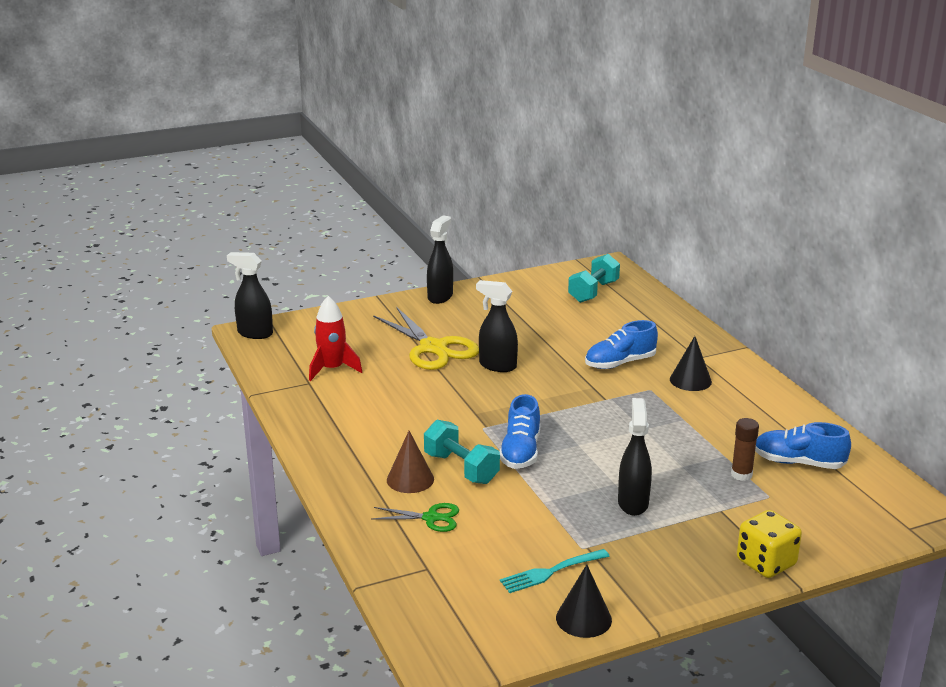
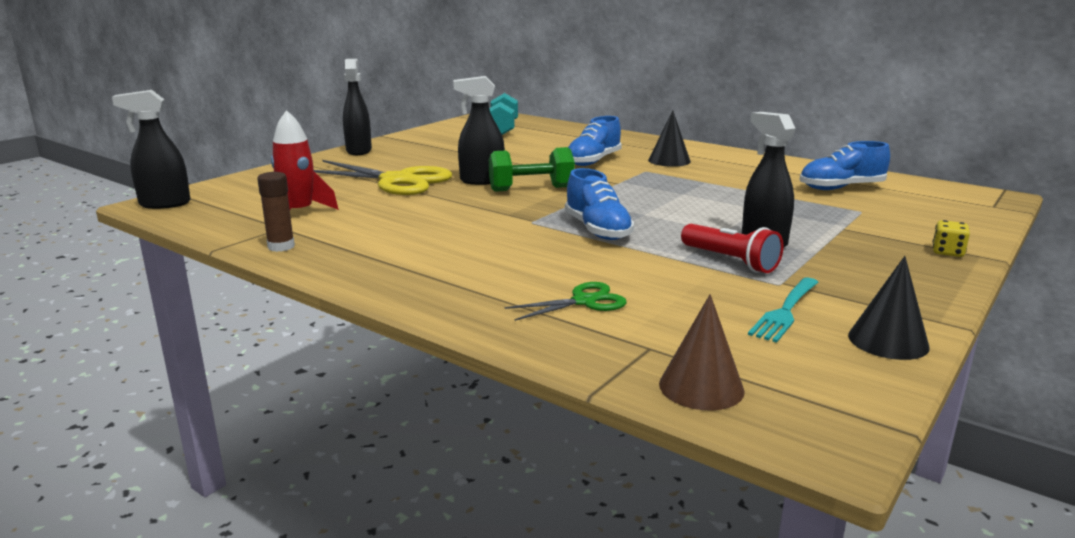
camera: 30 degrees left, 5 degrees down
(410, 479) = (511, 276): brown cone -> brown cone (701, 387)
(461, 468) = (555, 255): turquoise dumbbell -> none
(525, 387) = (531, 189): none -> green dumbbell
(577, 515) = (731, 261): none -> red flashlight
(741, 475) = (814, 203): brown glue stick -> brown glue stick (281, 246)
(766, 563) = (947, 252): yellow dice -> yellow dice, size x0.55

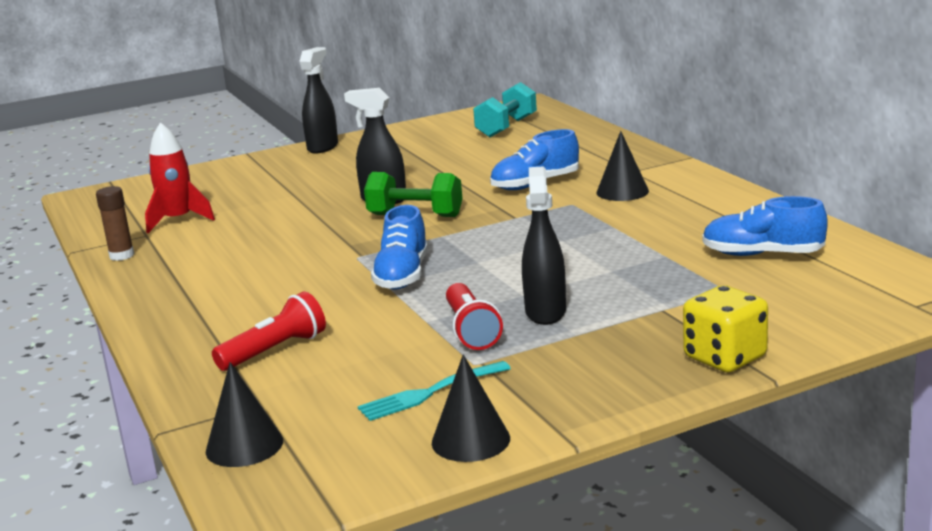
camera: 30 degrees right, 0 degrees up
(164, 204) = (91, 197): black spray bottle -> none
(397, 181) = (306, 191): yellow scissors -> none
(584, 301) = (275, 350): green scissors -> red flashlight
(701, 387) = (244, 446): brown cone -> black cone
(947, 252) = (725, 358): yellow dice -> yellow dice, size x1.81

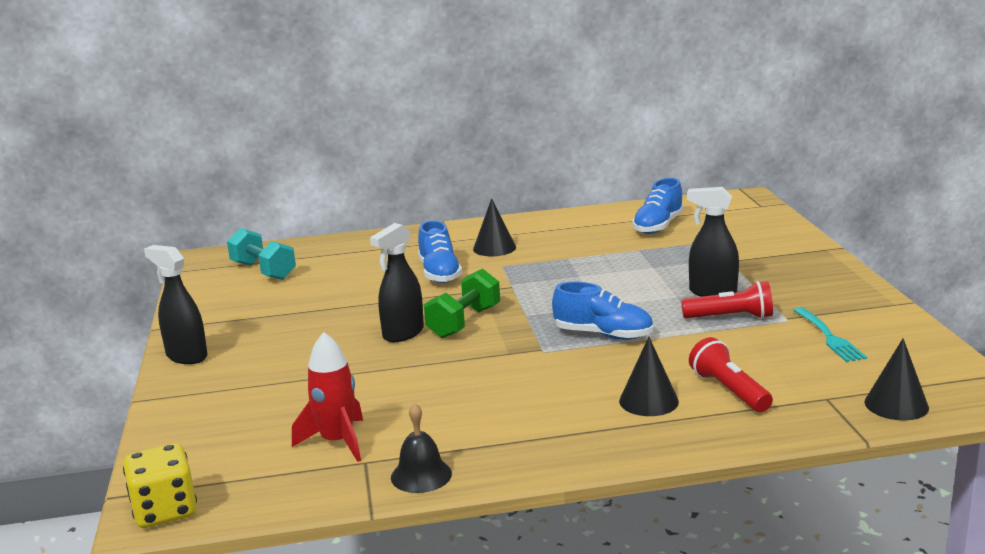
camera: 75 degrees left, 0 degrees up
(122, 256) = (421, 475): brown glue stick -> black bell
(470, 440) = (902, 329): black cone -> black cone (648, 401)
(725, 358) = (810, 254): yellow dice -> yellow dice (165, 511)

